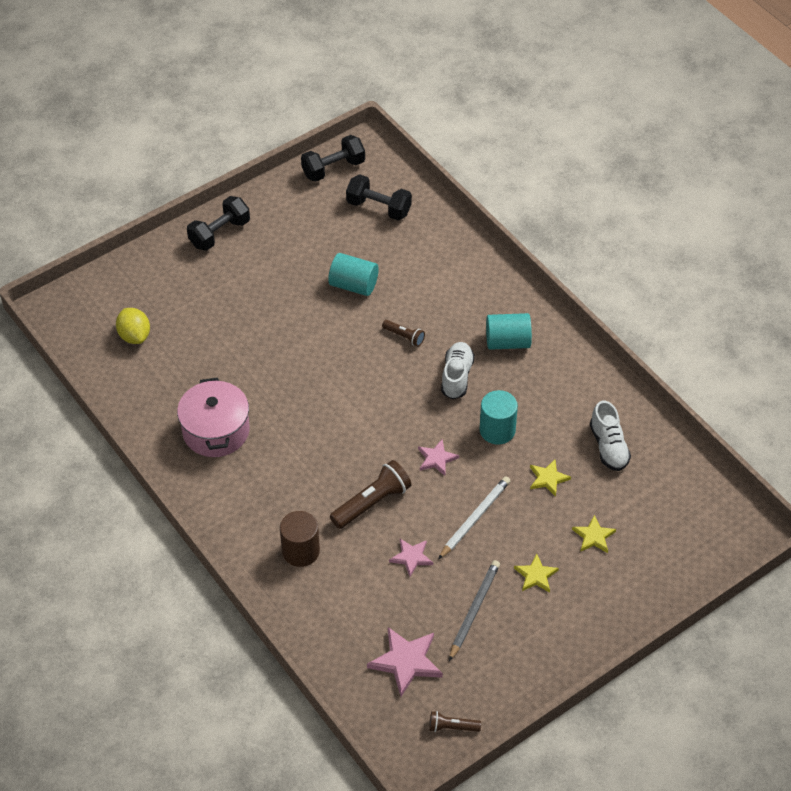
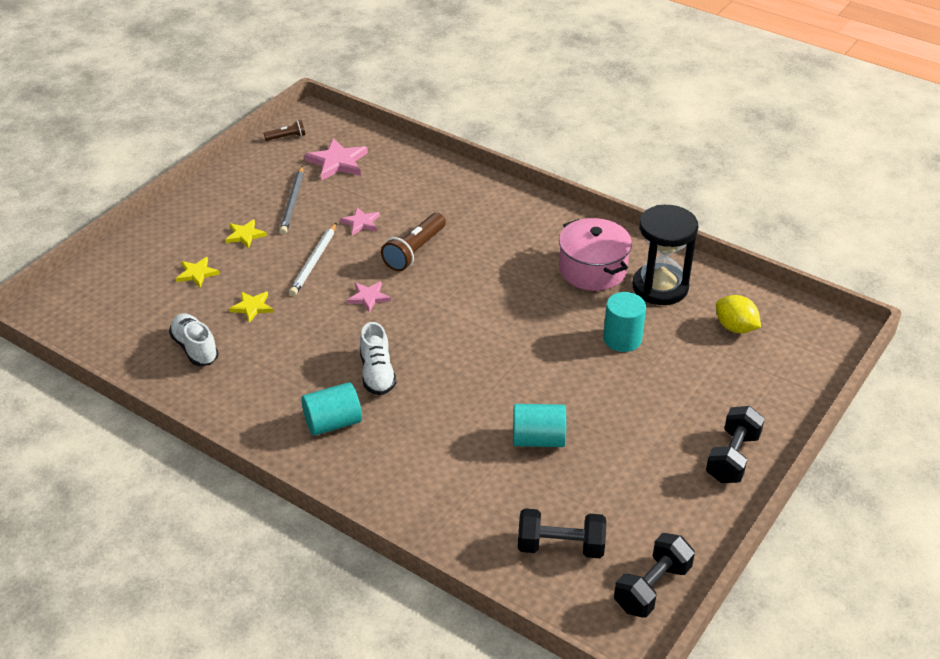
camera: 160 degrees right, 10 degrees down
(168, 394) = (660, 287): none -> black hourglass
(301, 551) = (460, 206): brown cylinder -> none
(404, 336) = (452, 399): brown flashlight -> none
(497, 430) = (316, 335): turquoise cylinder -> turquoise cylinder (622, 339)

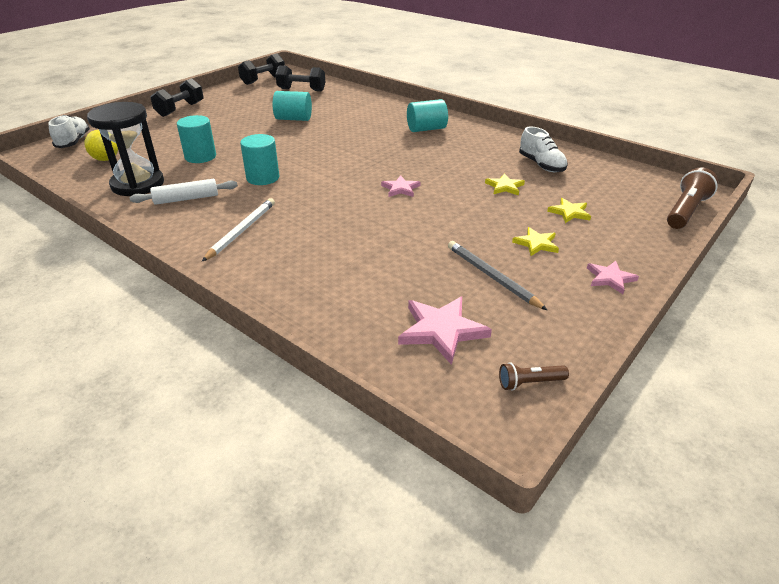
camera: 175 degrees left, 5 degrees down
(293, 202) = (492, 277): grey pencil -> grey pencil turned 45 degrees counterclockwise
(314, 261) = (454, 217): white pencil -> white pencil (241, 231)
(361, 223) = (407, 250): pink star -> pink star (610, 278)
(377, 373) = (395, 147): white shoe -> white shoe (73, 142)
(415, 251) = (352, 221): brown flashlight -> brown flashlight (685, 211)
(527, 305) = (263, 178): none -> turquoise cylinder
(592, 269) = (186, 199): pink pot -> white rolling pin

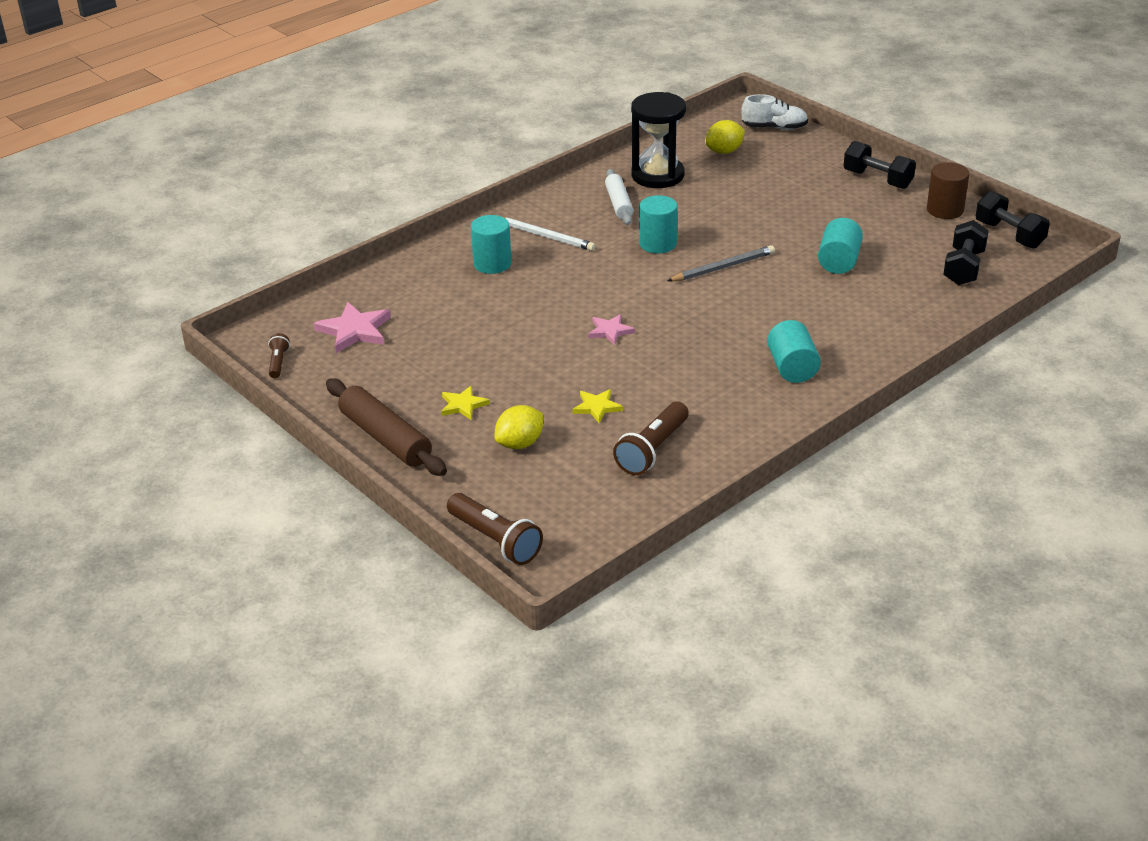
camera: 100 degrees right, 0 degrees up
(200, 157) = (721, 204): turquoise cylinder -> turquoise cylinder (492, 264)
(229, 93) = (945, 210): none -> brown cylinder
(492, 277) = (416, 367): grey pencil -> grey pencil (723, 267)
(541, 165) = (652, 450): white shoe -> brown flashlight
(569, 212) = (520, 443): yellow star -> yellow lemon
(610, 278) = (385, 438): pink star -> brown rolling pin

